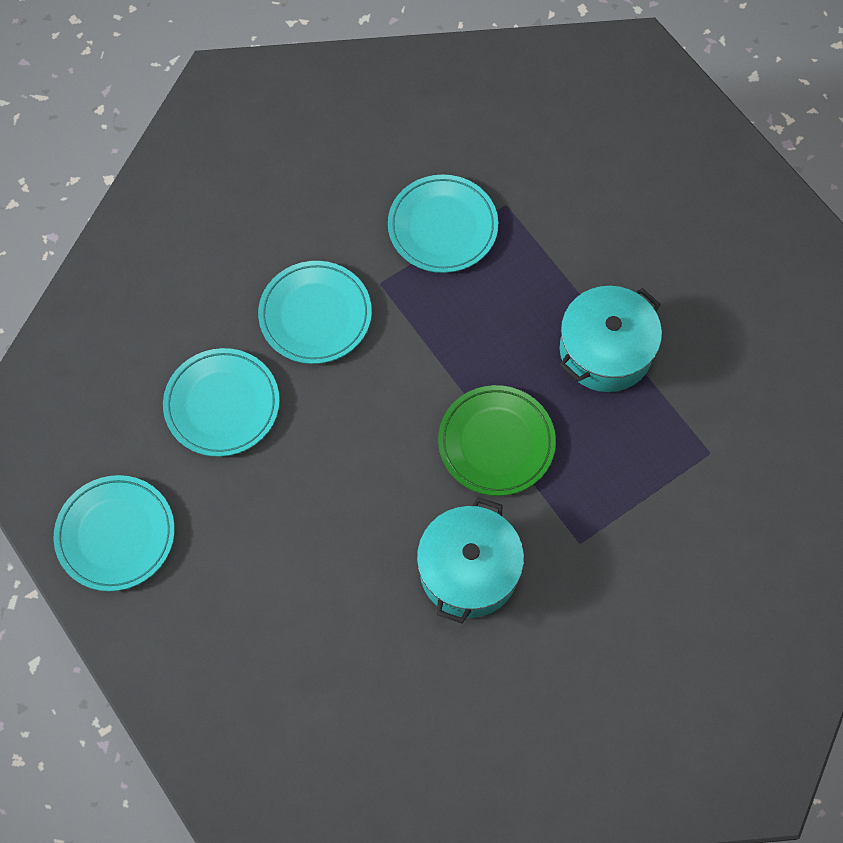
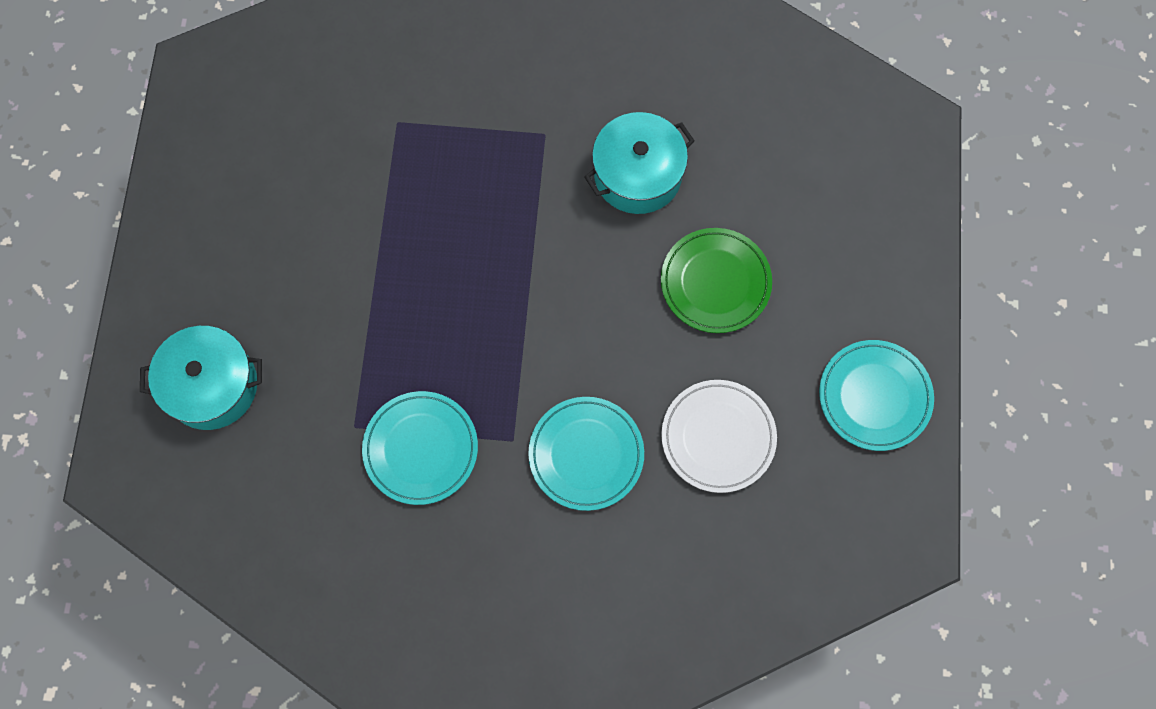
camera: 140 degrees left, 5 degrees up
(222, 405) = (718, 437): turquoise plate -> white plate
(496, 442) = (538, 245): green plate -> green plate (715, 282)
(605, 351) = (395, 249): turquoise pot -> turquoise pot (212, 385)

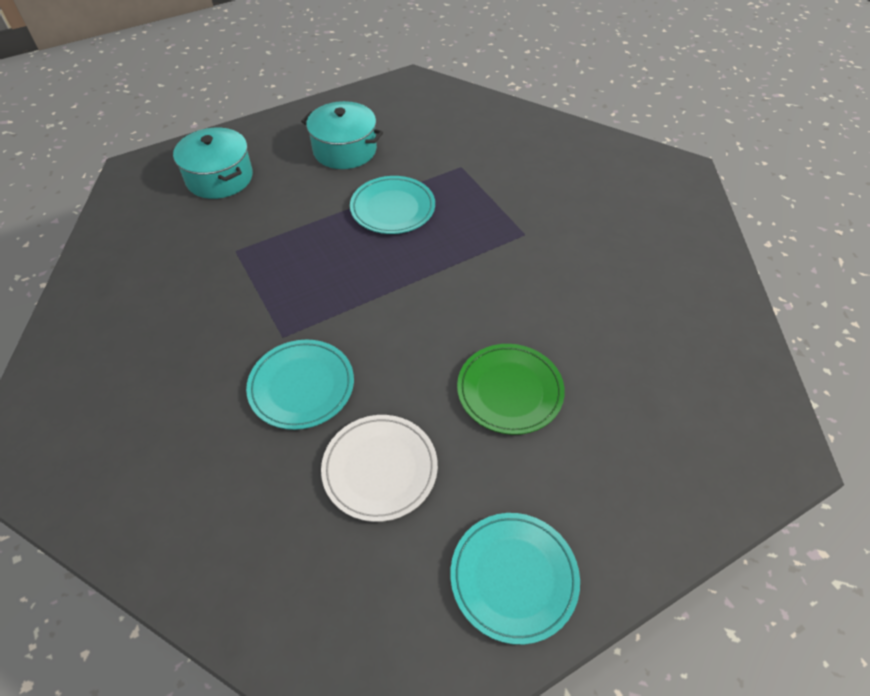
camera: 55 degrees right, 20 degrees down
(421, 449) = (241, 291): turquoise plate -> turquoise plate (393, 208)
(637, 174) = (547, 297): turquoise pot -> turquoise pot (345, 150)

